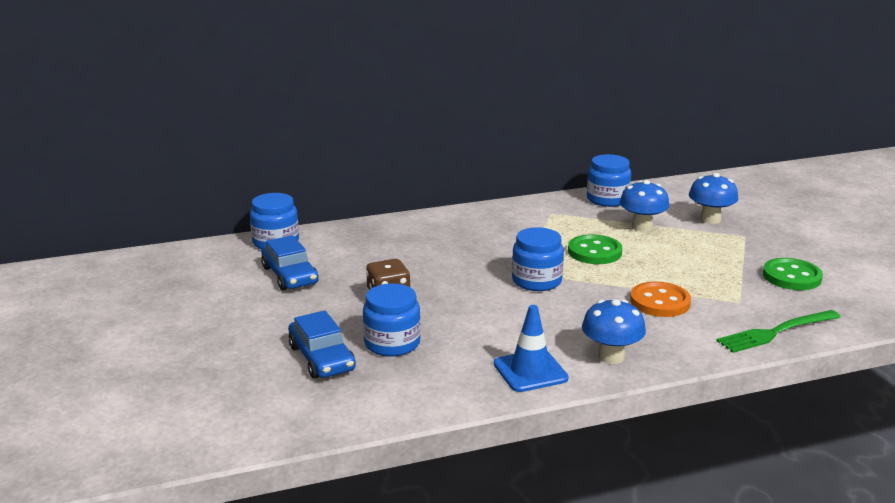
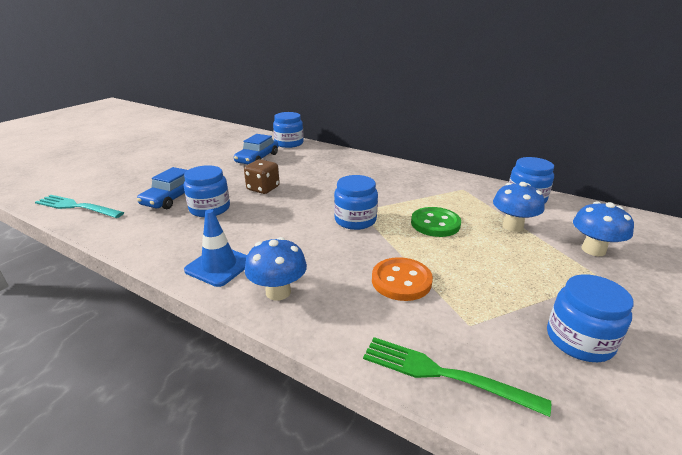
camera: 50 degrees right, 5 degrees up
(238, 428) = (76, 207): none -> turquoise fork
(791, 277) = (579, 340): green button -> blue jar

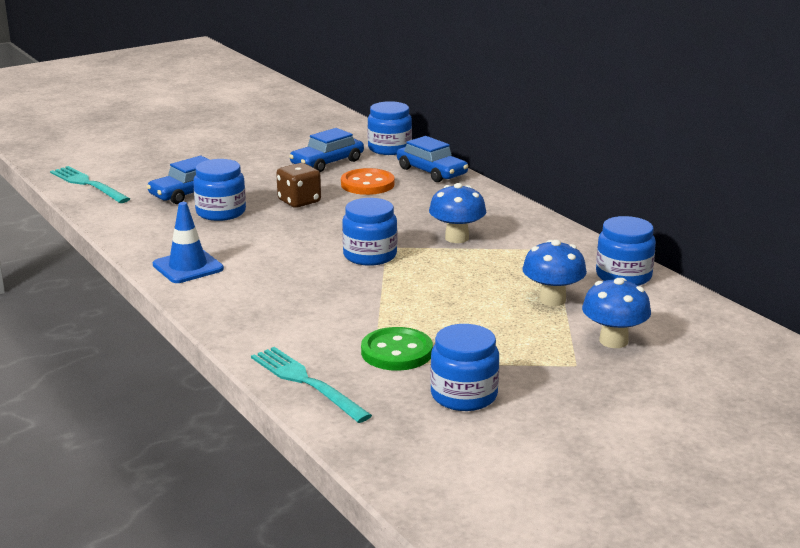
camera: 25 degrees right, 5 degrees down
(278, 292) = (224, 299): blue mushroom -> blue mushroom (457, 238)
(330, 153) = (431, 172): none -> blue car
(401, 281) = (351, 317): orange button -> orange button (367, 184)
(435, 224) = (459, 278): green button -> green button (396, 352)
(441, 374) = (305, 382): green fork -> turquoise fork

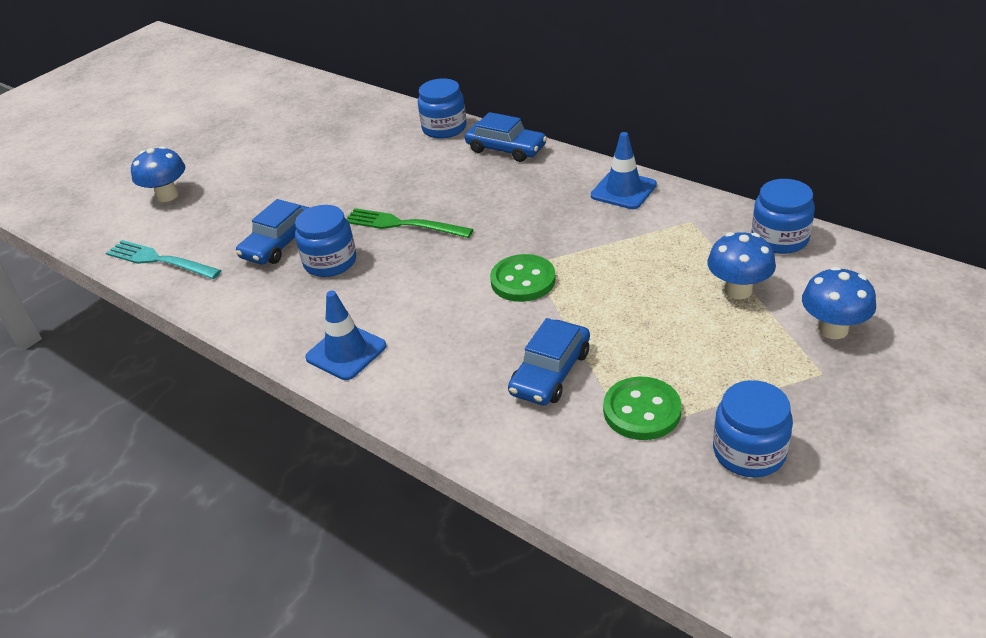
camera: 15 degrees left, 15 degrees up
(299, 201) = (402, 224): brown dice -> green fork
(305, 382) = (580, 485): turquoise fork -> none
(327, 163) = (395, 163): blue car -> blue car (550, 372)
(367, 184) = (455, 182): orange button -> none
(370, 255) = (523, 280): blue jar -> green button
(457, 238) = (591, 232): blue mushroom -> blue mushroom (167, 195)
(511, 218) = (623, 190): none -> blue traffic cone

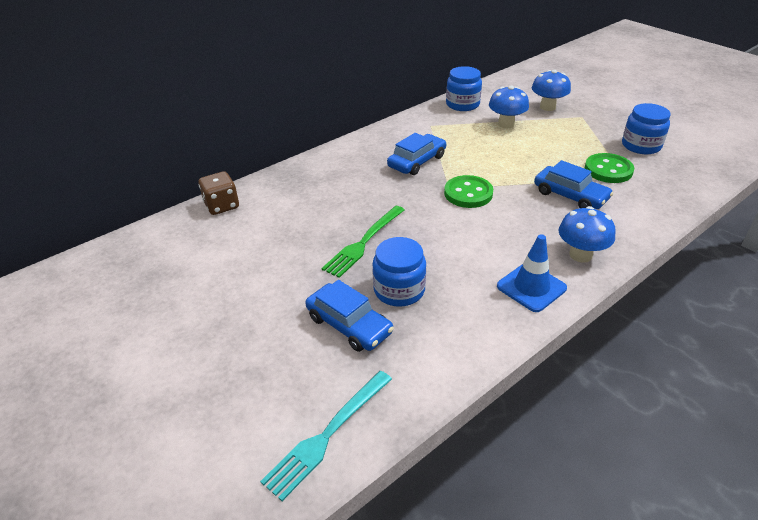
camera: 80 degrees left, 0 degrees up
(167, 195) = (178, 433): blue mushroom -> blue mushroom (580, 255)
(444, 128) = (222, 206): blue jar -> brown dice
(506, 149) = (285, 179): blue car -> blue car (417, 161)
(623, 190) = (380, 141): blue traffic cone -> none

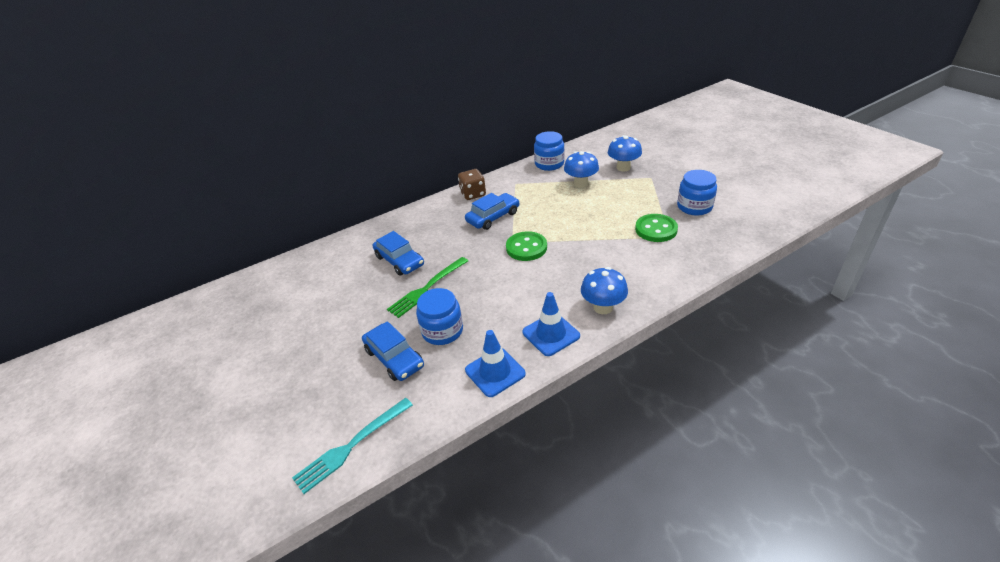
camera: 10 degrees right, 0 degrees up
(222, 206) = (326, 252): brown dice -> brown dice (473, 194)
(480, 334) = (495, 372): none -> blue traffic cone
(570, 195) = (613, 252): blue car -> blue car (399, 261)

